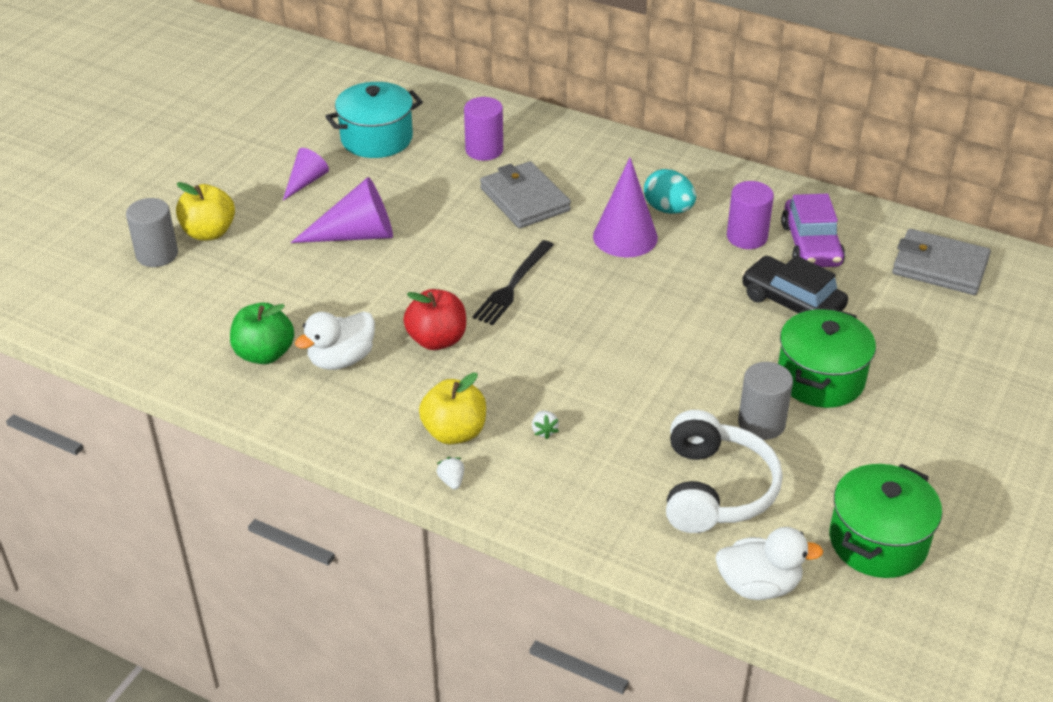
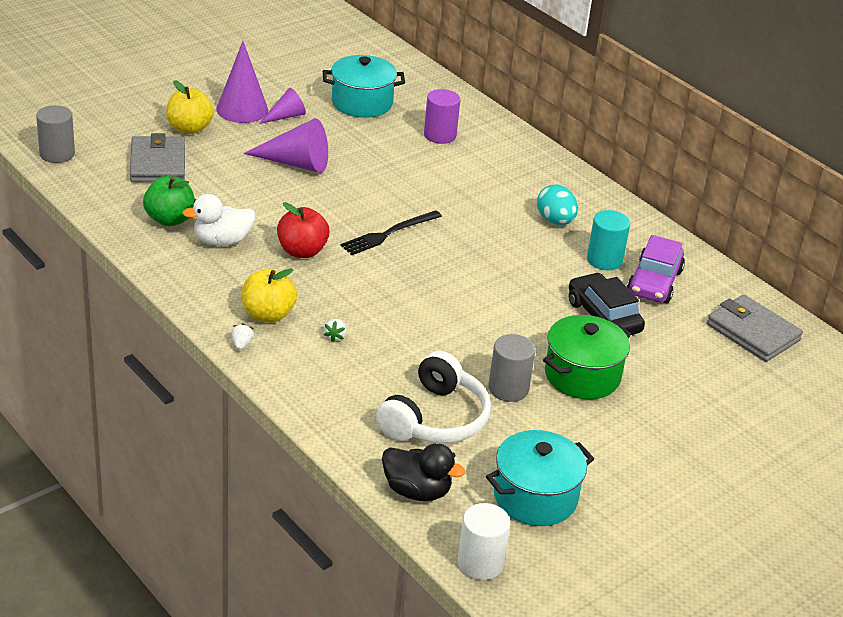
camera: 20 degrees right, 5 degrees down
(157, 254) = (142, 131): grey cylinder -> grey cylinder (57, 154)
(524, 199) = (444, 179): grey wallet -> grey wallet (157, 164)
(625, 237) = (504, 229): purple cone -> purple cone (242, 109)
(747, 237) = (604, 260): purple cylinder -> turquoise cylinder
(759, 585) = (417, 491): white duck -> black duck
(878, 541) = (535, 497): green pot -> turquoise pot
(882, 645) = (480, 563): none -> white cylinder

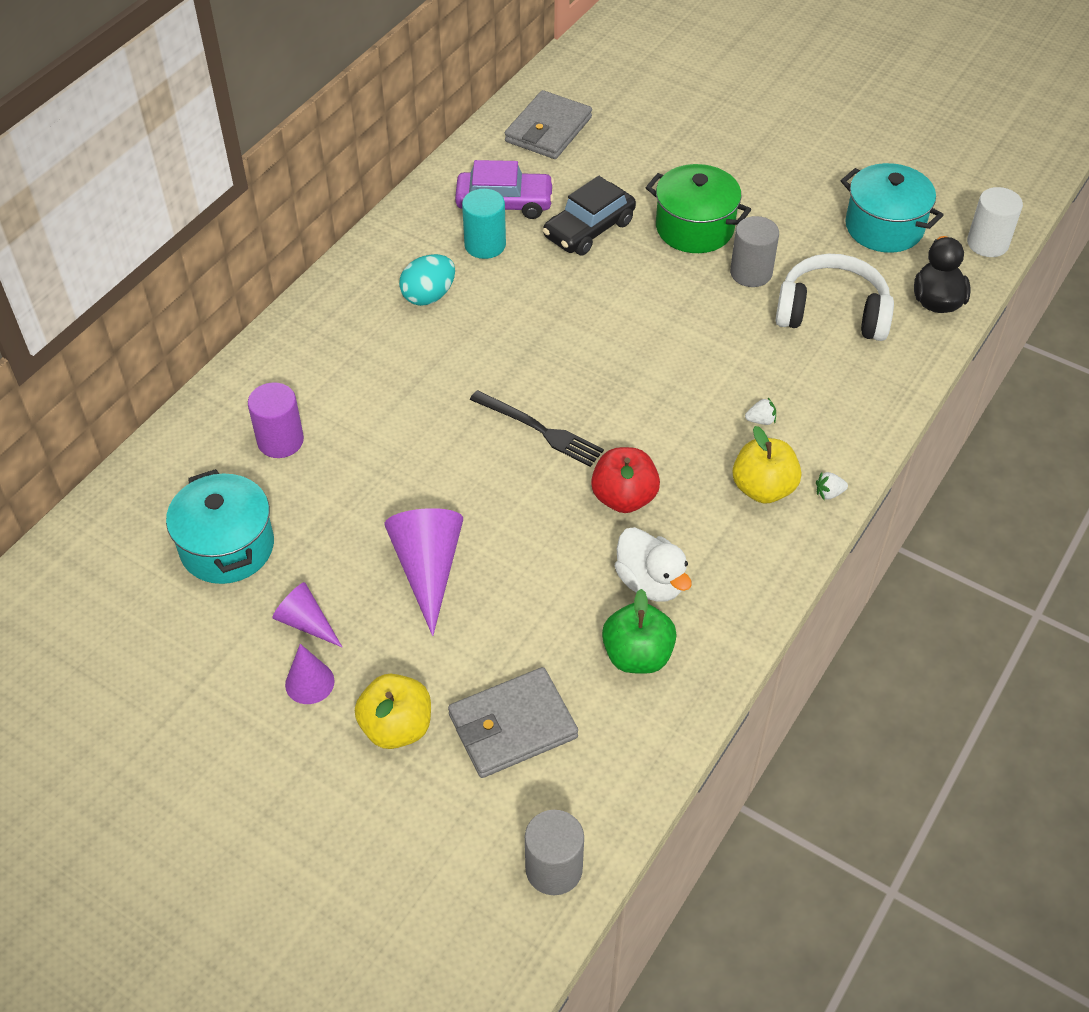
camera: 105 degrees left, 15 degrees up
(242, 109) = (309, 682): purple cone -> purple cone, size x0.59

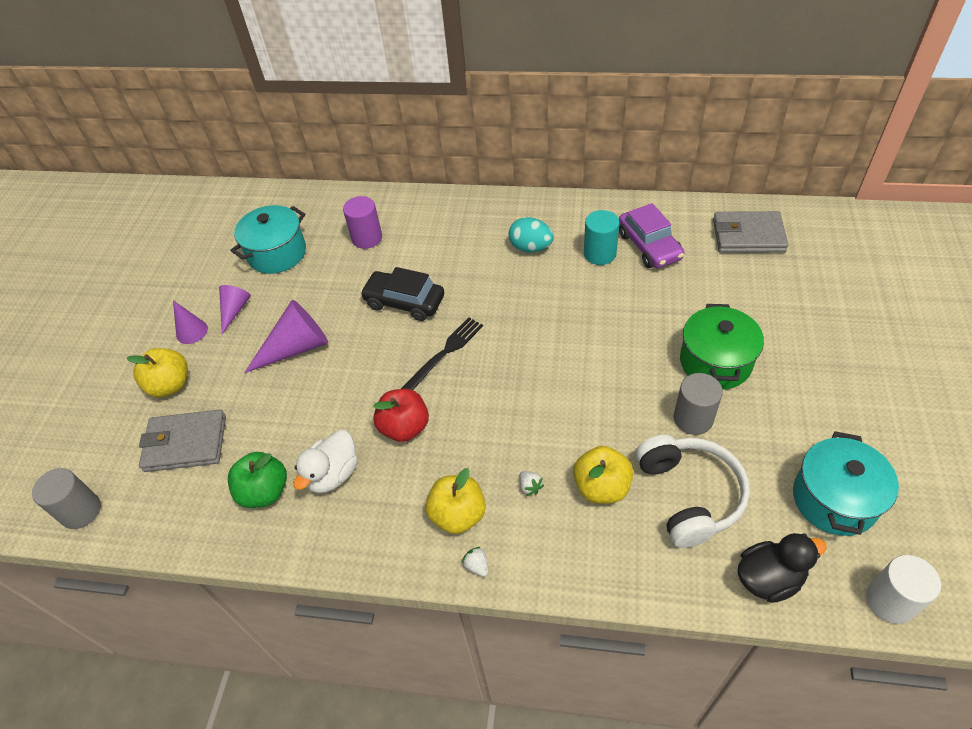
camera: 70 degrees right, 0 degrees up
(512, 726) = (186, 443): grey wallet -> grey wallet turned 45 degrees counterclockwise
(539, 429) = (443, 354): black fork -> black fork turned 150 degrees counterclockwise
(589, 229) = (660, 300): black car -> black car (404, 302)
(790, 368) = (601, 487): none -> yellow apple

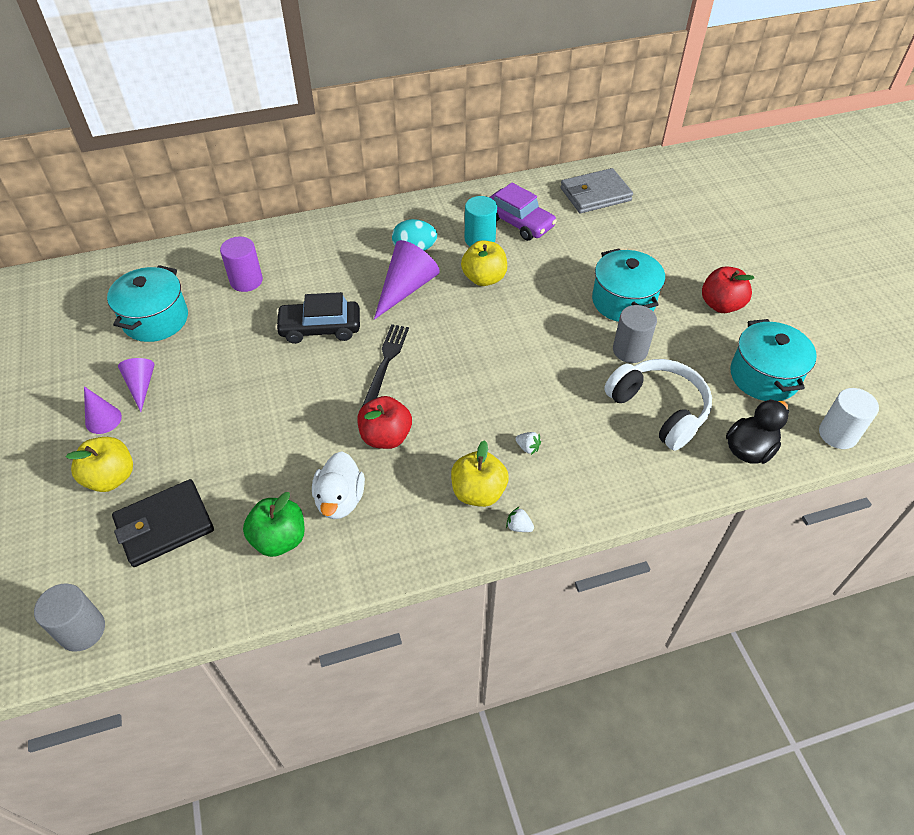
camera: 30 degrees left, 0 degrees up
(186, 443) = (165, 525): grey wallet -> black wallet
(297, 347) = (232, 400): purple cone -> purple cone (406, 288)
(601, 487) = (587, 427): yellow apple -> yellow apple (484, 278)
(715, 362) = (623, 301): green pot -> turquoise pot
(827, 400) = (721, 305): none -> red apple

